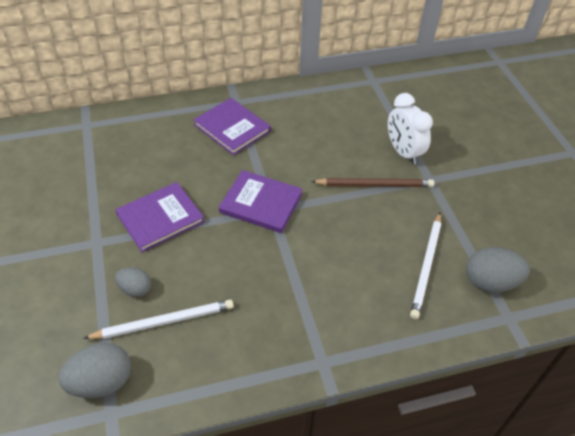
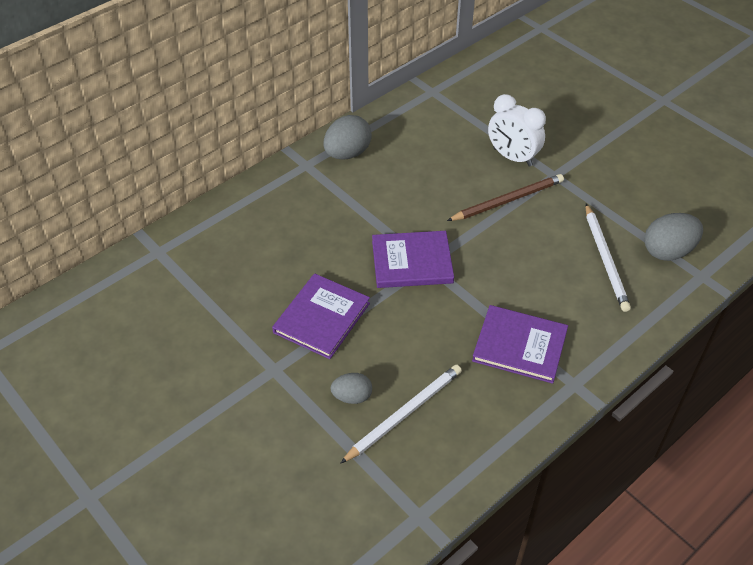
camera: 25 degrees left, 0 degrees up
(101, 382) = (388, 494): grey egg -> grey egg (347, 153)
(232, 128) = (324, 195): purple book -> purple book (520, 346)

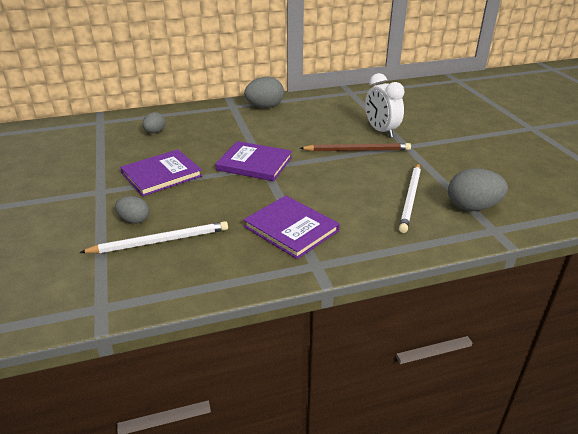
camera: 25 degrees right, 15 degrees down
(249, 247) = (155, 132): none -> grey egg

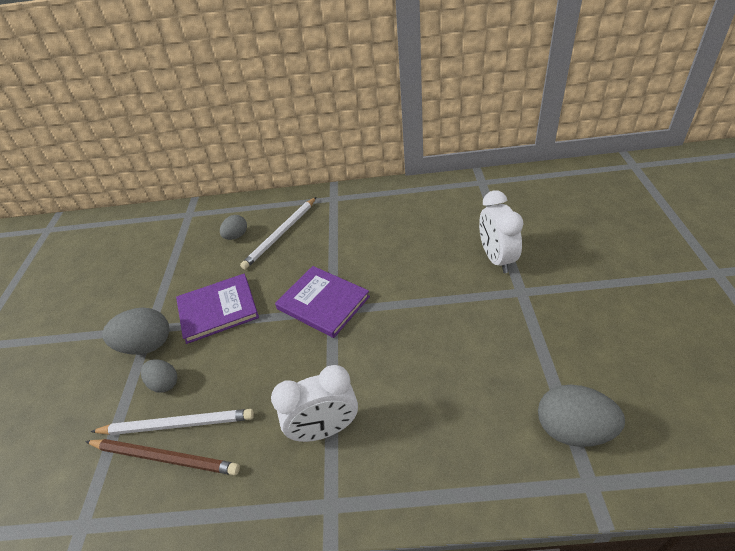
camera: 20 degrees right, 10 degrees up
(265, 107) = (369, 202): grey egg -> grey egg (146, 345)
(291, 228) = (325, 429): purple book -> white clock
(357, 150) = (454, 293): brown pencil -> brown pencil (165, 458)
(410, 199) = (492, 397): white pencil -> white pencil (281, 234)

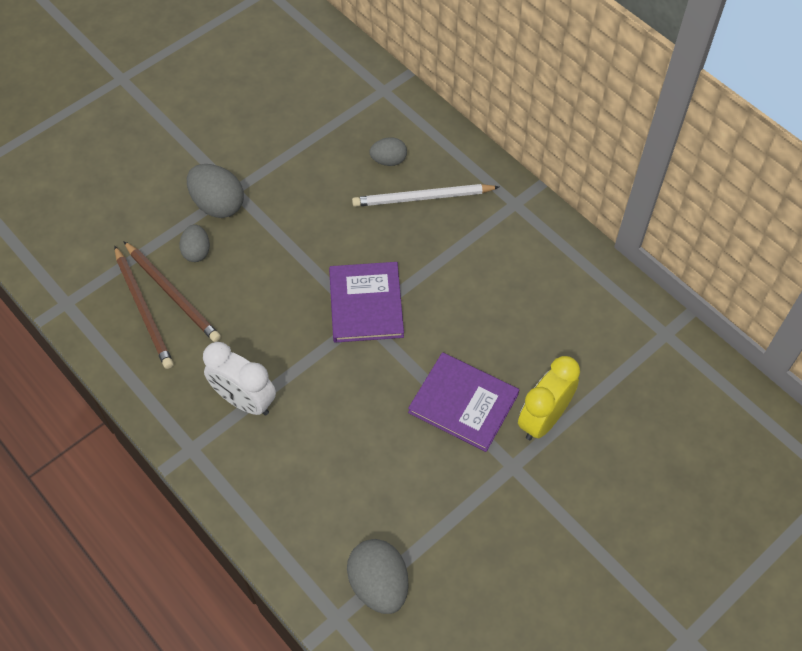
camera: 45 degrees right, 15 degrees up
(177, 424) = (173, 294): white pencil -> brown pencil
(218, 309) = (293, 225): purple book -> purple book (463, 403)
(496, 259) = (543, 419): white clock -> yellow clock

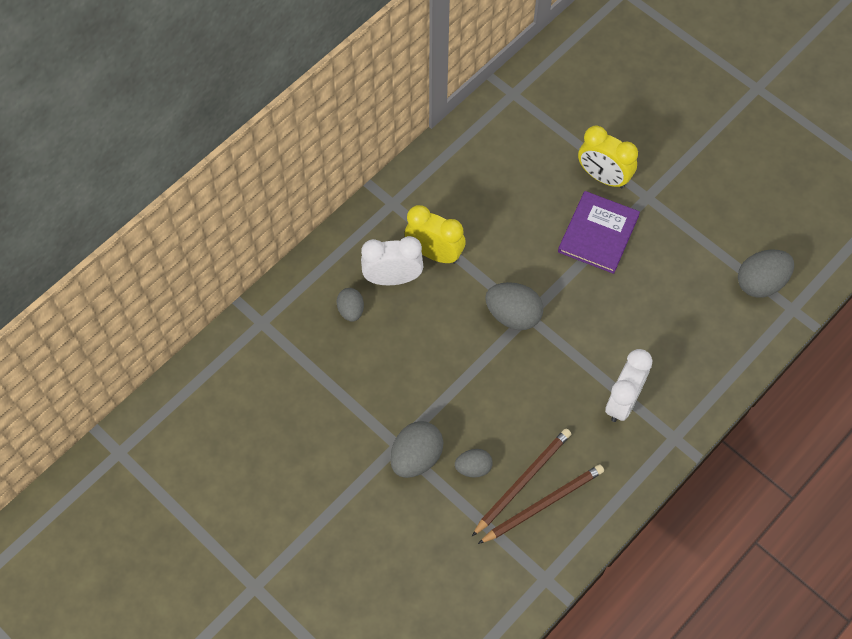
camera: 95 degrees left, 5 degrees up
(366, 304) = (513, 315): purple book -> grey egg
(422, 198) = (393, 278): white pencil -> white clock
(449, 237) = (434, 253): none -> yellow clock

